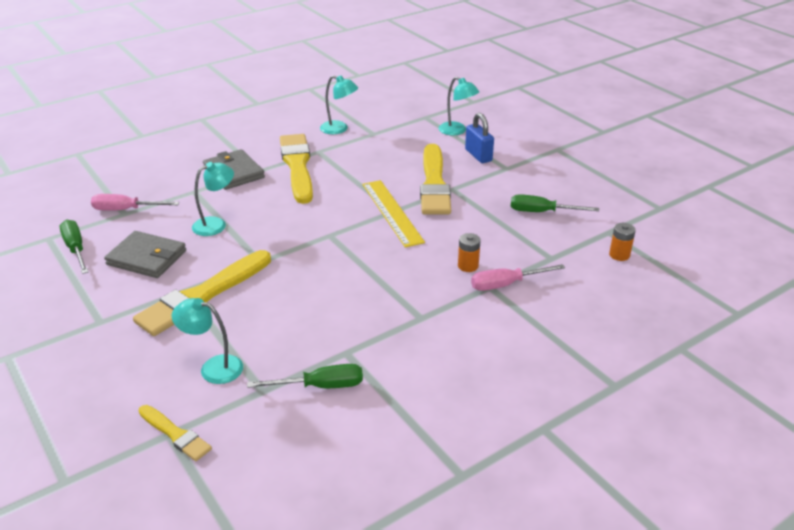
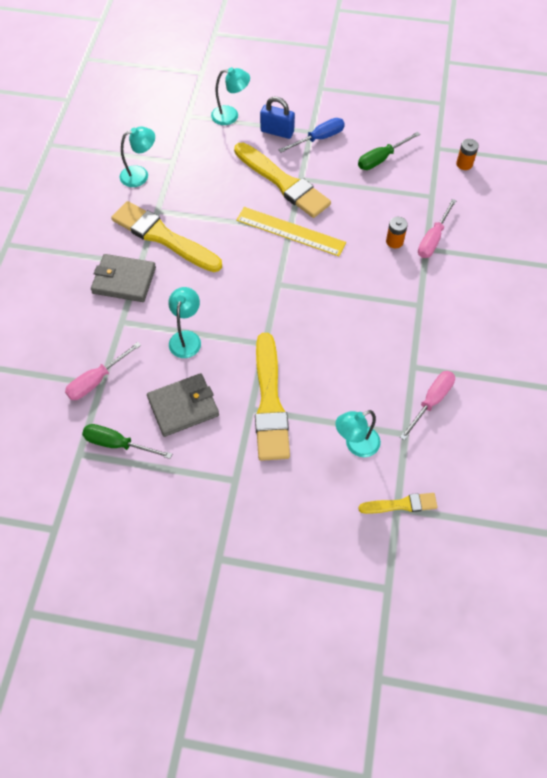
camera: 45 degrees left, 25 degrees up
(320, 386) = (431, 401): green screwdriver -> pink screwdriver
(506, 175) = (319, 138): none -> blue screwdriver

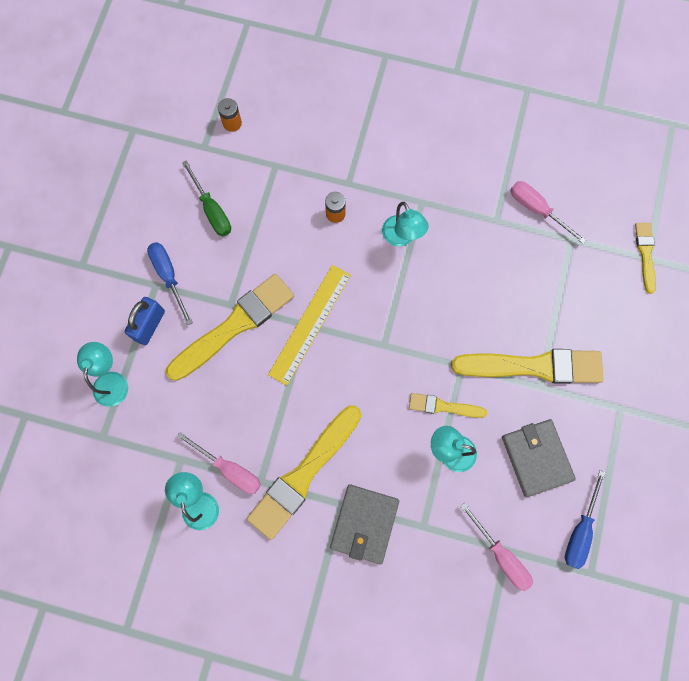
camera: 85 degrees left, 15 degrees up
(118, 444) = (580, 530): green screwdriver -> blue screwdriver
(226, 331) = (443, 406): none -> yellow brush
(356, 445) = (583, 287): turquoise lamp -> turquoise lamp (402, 237)
(433, 239) = (336, 174): pink screwdriver -> pink screwdriver (229, 469)

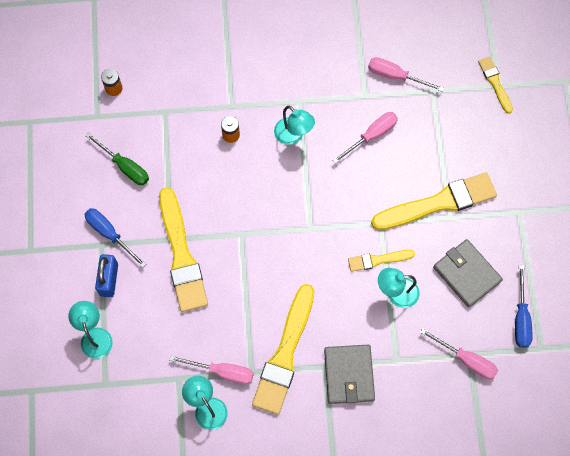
camera: 20 degrees left, 5 degrees down
(234, 325) = (181, 255): yellow brush -> yellow brush turned 135 degrees clockwise
(310, 324) = (244, 232): yellow ruler -> none
(487, 266) = (371, 136): none -> pink screwdriver

